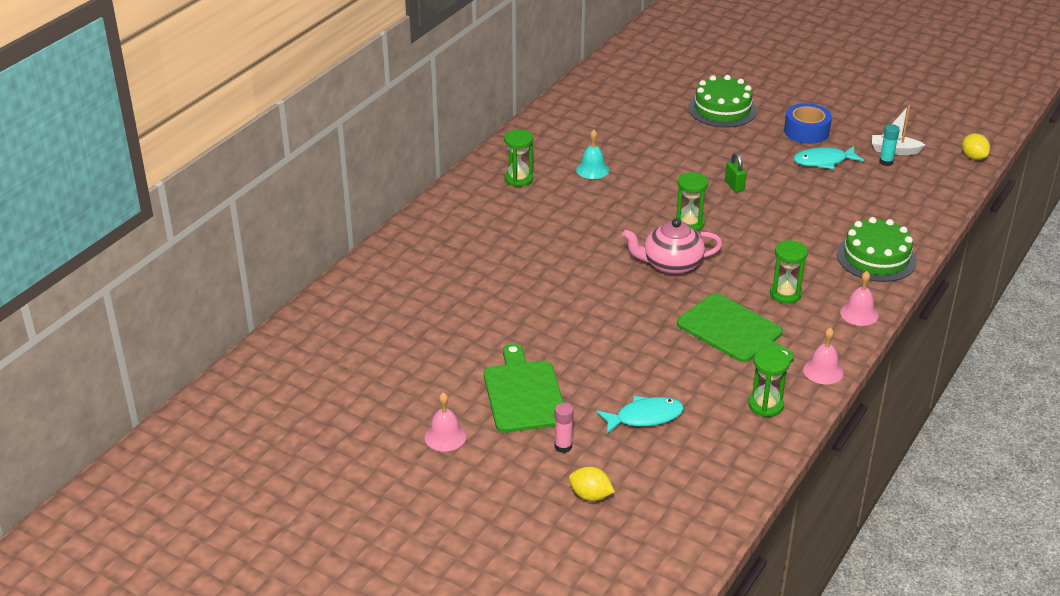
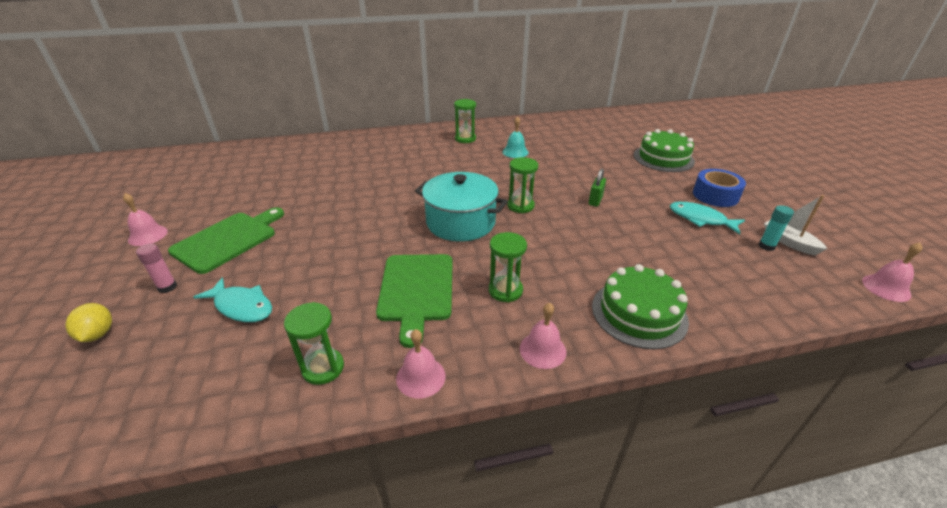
camera: 45 degrees right, 0 degrees up
(671, 265) = (461, 222): pink teapot -> turquoise pot
(973, 157) = (886, 288): yellow lemon -> pink bell

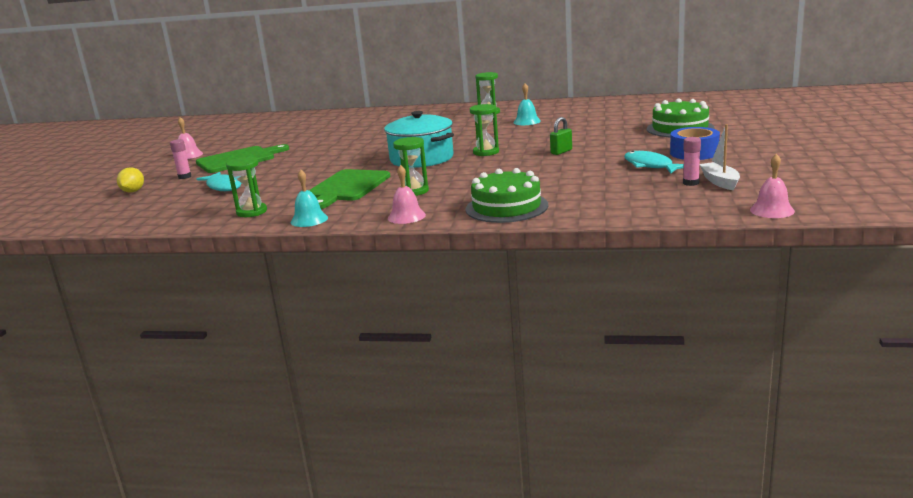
camera: 25 degrees right, 15 degrees down
(420, 377) = (309, 220): pink bell -> turquoise bell
(766, 246) = (691, 183): turquoise glue stick -> pink glue stick

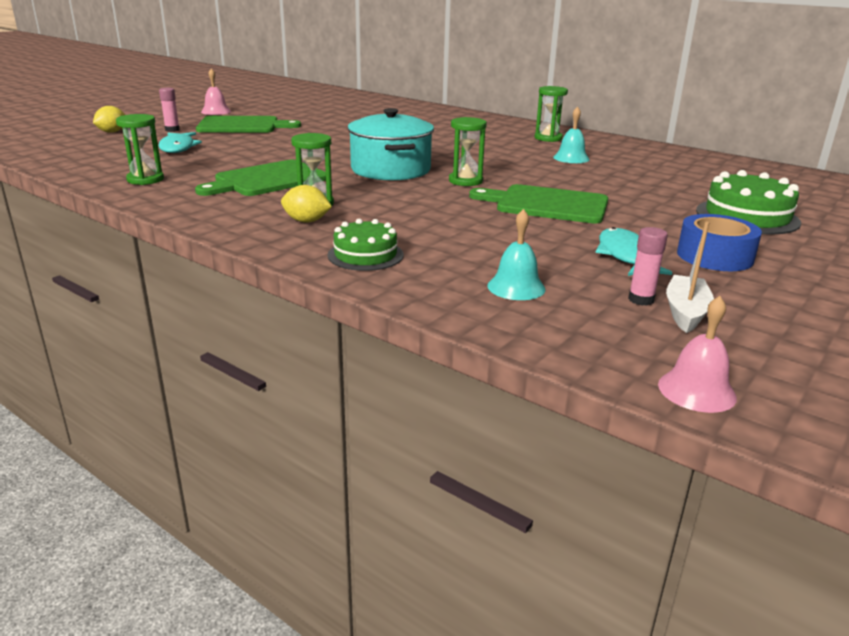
camera: 25 degrees right, 5 degrees up
(309, 220) = (169, 203): turquoise bell -> turquoise bell (516, 287)
(406, 216) = (252, 230): pink bell -> none
(430, 202) = (306, 221): none -> yellow lemon
(506, 207) = (365, 255): green cake -> green cake, size x0.66
(561, 152) = (547, 204): green padlock -> green cutting board

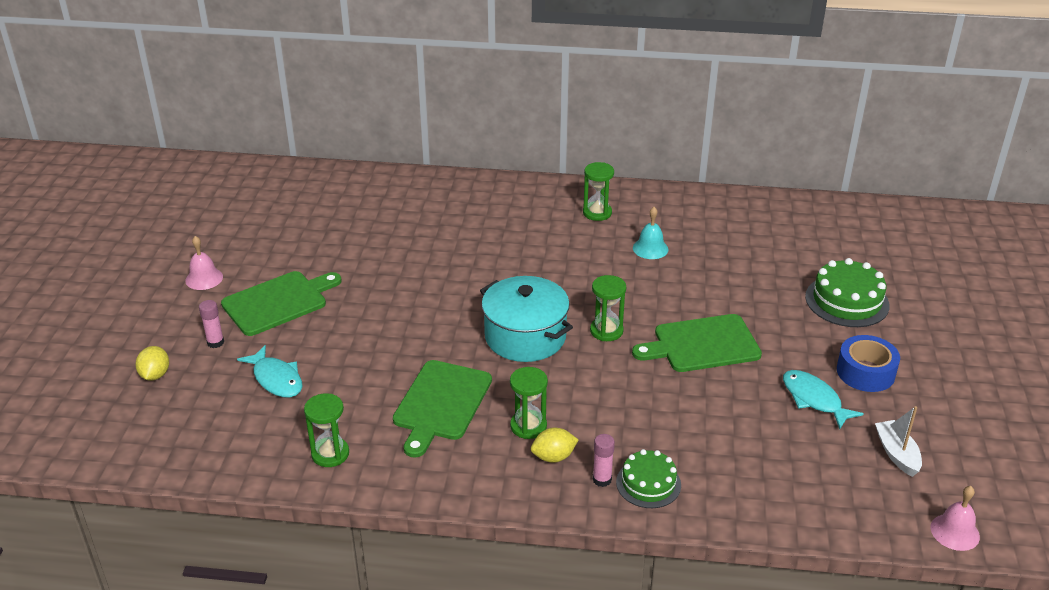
camera: 30 degrees left, 10 degrees up
(516, 287) = (781, 474): turquoise bell -> none
(641, 299) = (863, 451): pink glue stick -> pink glue stick (602, 479)

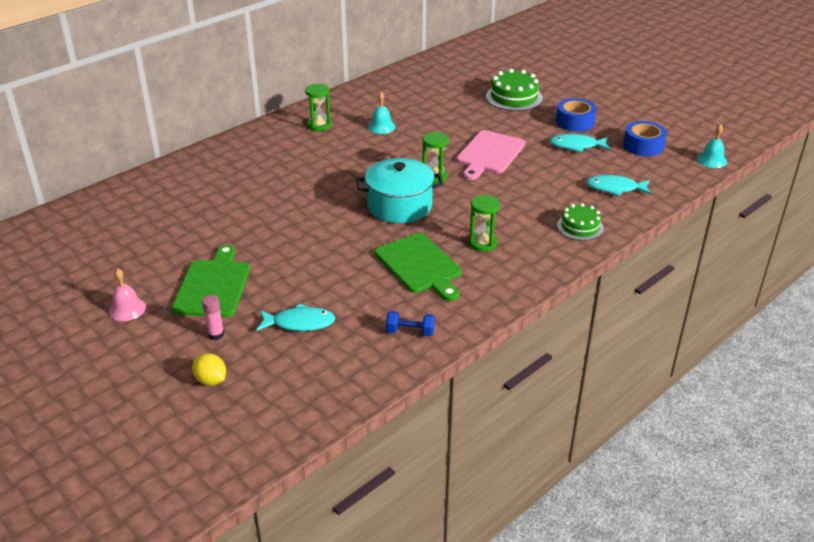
camera: 50 degrees left, 0 degrees up
(330, 454) = (410, 332): green hourglass -> blue dumbbell
(553, 457) = (520, 247): yellow lemon -> none
(602, 479) = (559, 240): pink glue stick -> none
(702, 344) = (489, 154): green cutting board -> pink cutting board
(765, 474) = (615, 188): none -> turquoise fish
(897, 454) = (643, 146): white boat -> blue tape
(955, 532) = (712, 160): pink bell -> turquoise bell

